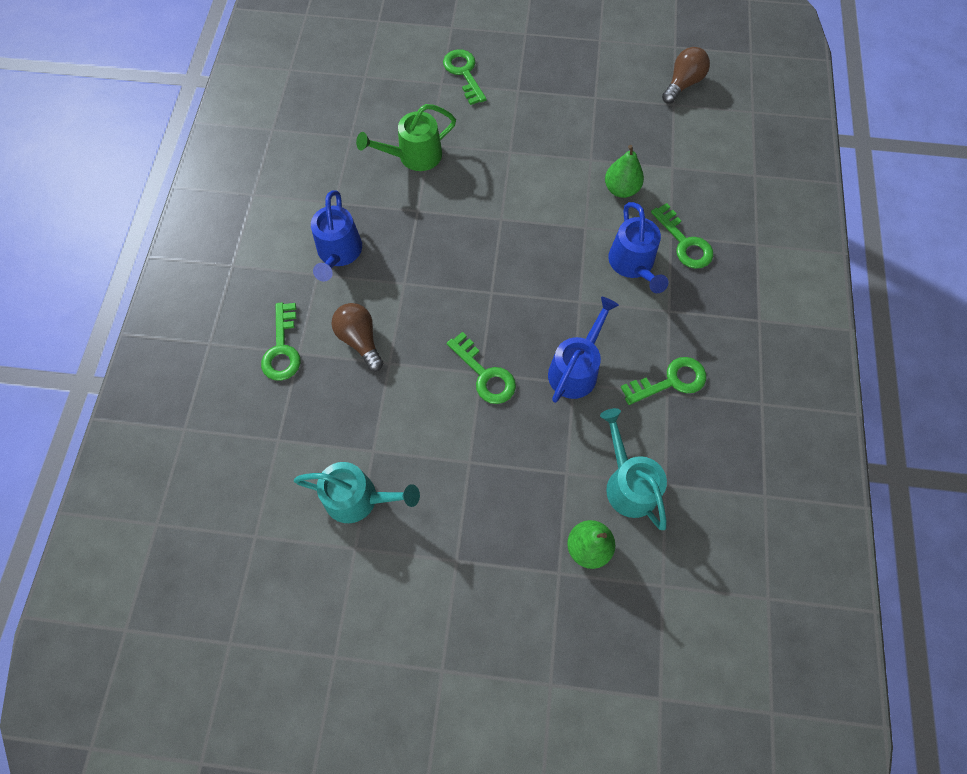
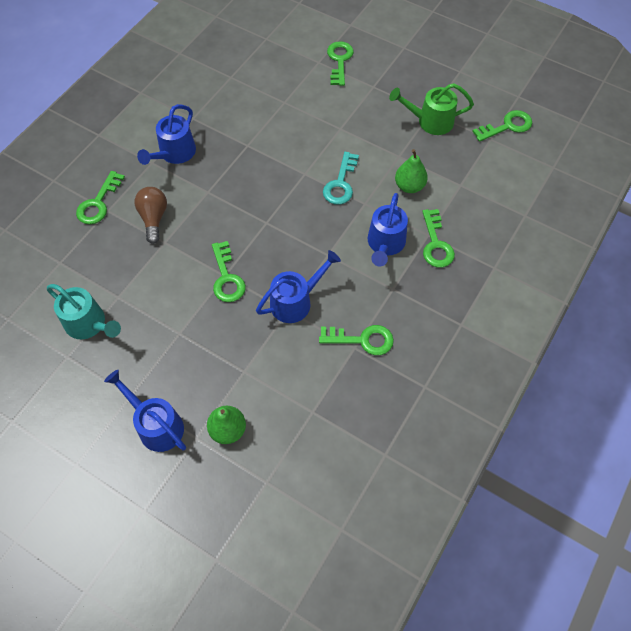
camera: 25 degrees right, 5 degrees down
(413, 156) = (267, 106): green watering can -> green watering can (430, 121)
(506, 580) = (156, 424): none -> blue watering can
(547, 215) = (341, 183): none -> turquoise key
(628, 483) = (285, 398): turquoise watering can -> none
(682, 84) = (507, 126): brown light bulb -> green key

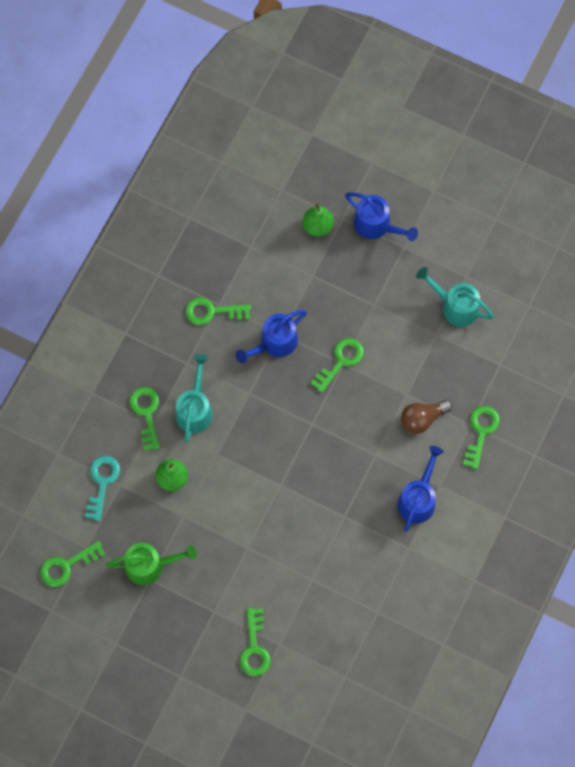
camera: 175 degrees right, 10 degrees up
(154, 218) = (422, 419): brown light bulb -> brown light bulb turned 75 degrees clockwise
(227, 277) = (341, 361): green key -> green key turned 60 degrees clockwise
(341, 183) = (242, 476): turquoise key -> turquoise key (102, 482)
(385, 244) = (195, 408): blue watering can -> turquoise watering can

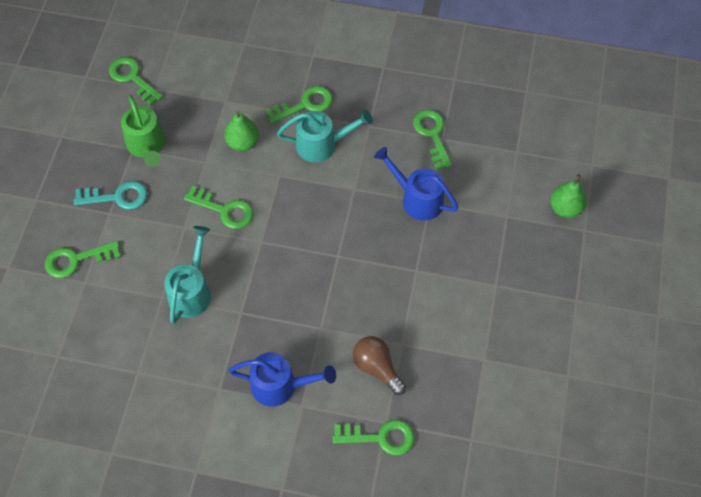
camera: 75 degrees right, 10 degrees down
(102, 482) = (223, 86): turquoise key -> turquoise key (117, 197)
(341, 361) = (418, 267): green key -> green key (224, 210)
(377, 225) = (590, 266): blue watering can -> none
(454, 306) = (526, 371): turquoise watering can -> turquoise watering can (192, 291)

